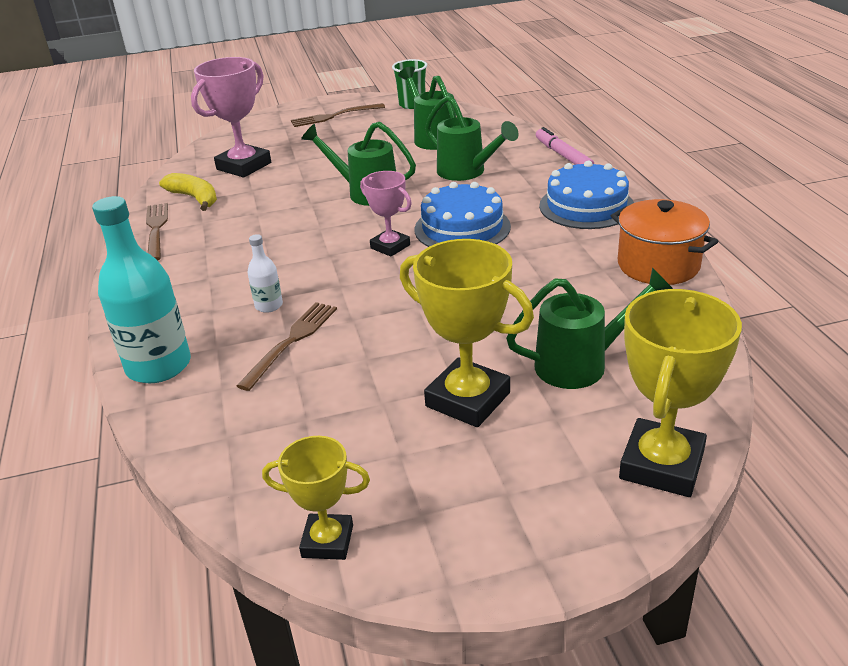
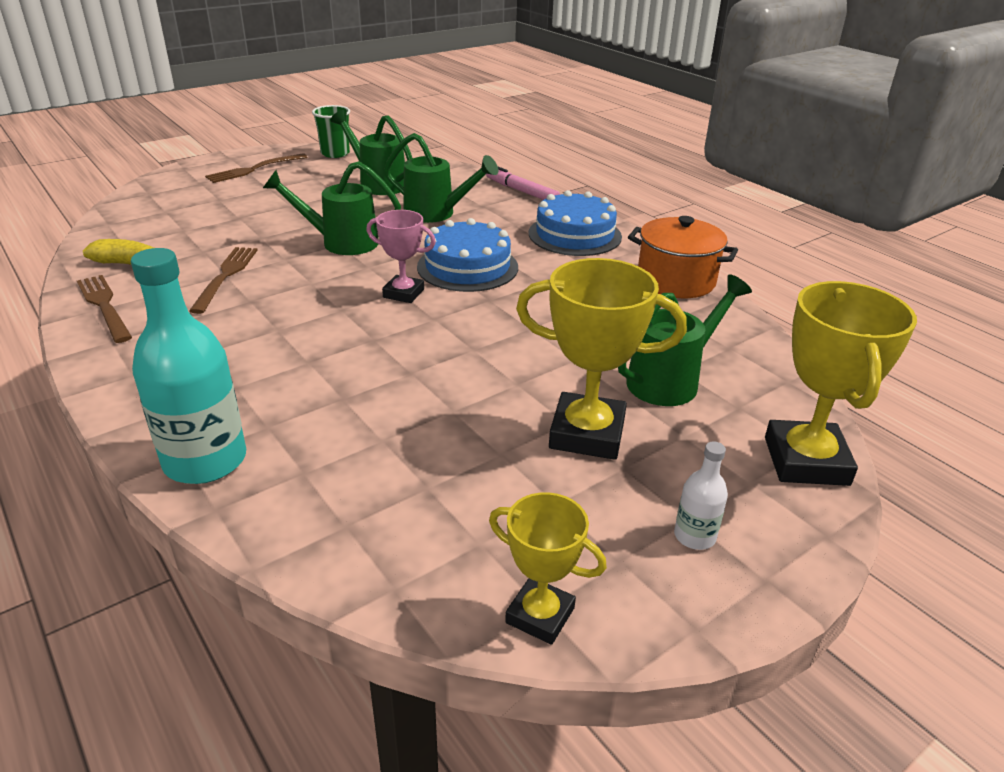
camera: 25 degrees left, 0 degrees up
(244, 166) = (177, 227): pink trophy -> none
(269, 305) = (303, 372): white bottle -> white bottle (694, 536)
(291, 341) = (356, 406): brown fork -> brown fork (226, 276)
(327, 541) = (540, 615): yellow trophy -> yellow trophy turned 45 degrees clockwise

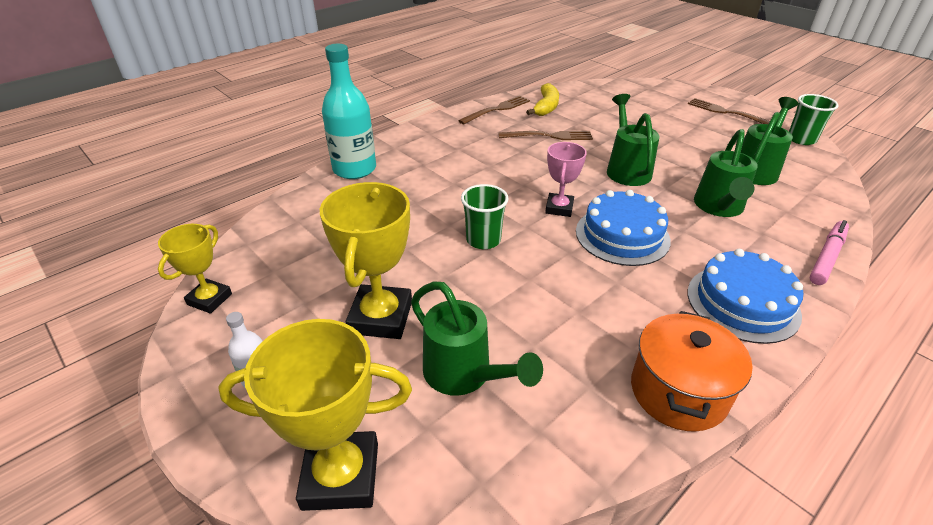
camera: 85 degrees right, 5 degrees up
(452, 350) = (483, 240): none -> green cup

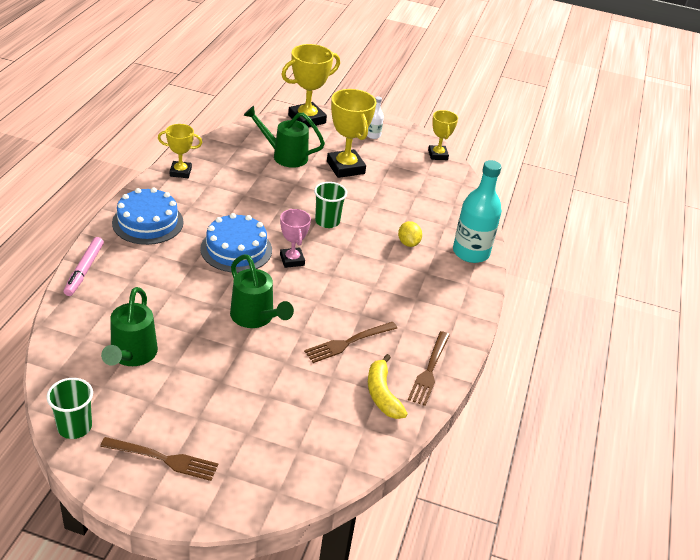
camera: 145 degrees right, 0 degrees up
(410, 193) = (408, 243): none -> yellow lemon
(678, 392) = (180, 172): orange pot -> yellow trophy
(719, 207) = (166, 295): green watering can -> none

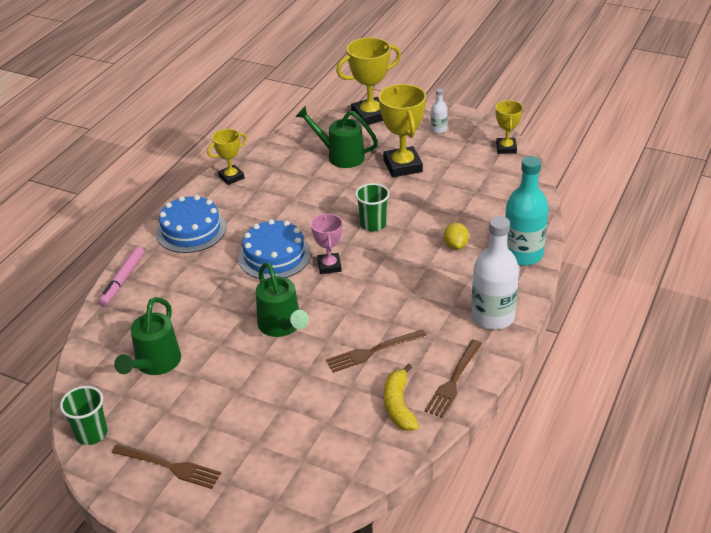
camera: 15 degrees right, 0 degrees up
(180, 172) = (231, 177): yellow trophy -> yellow trophy turned 45 degrees counterclockwise
(454, 310) = (493, 317): none -> white bottle

